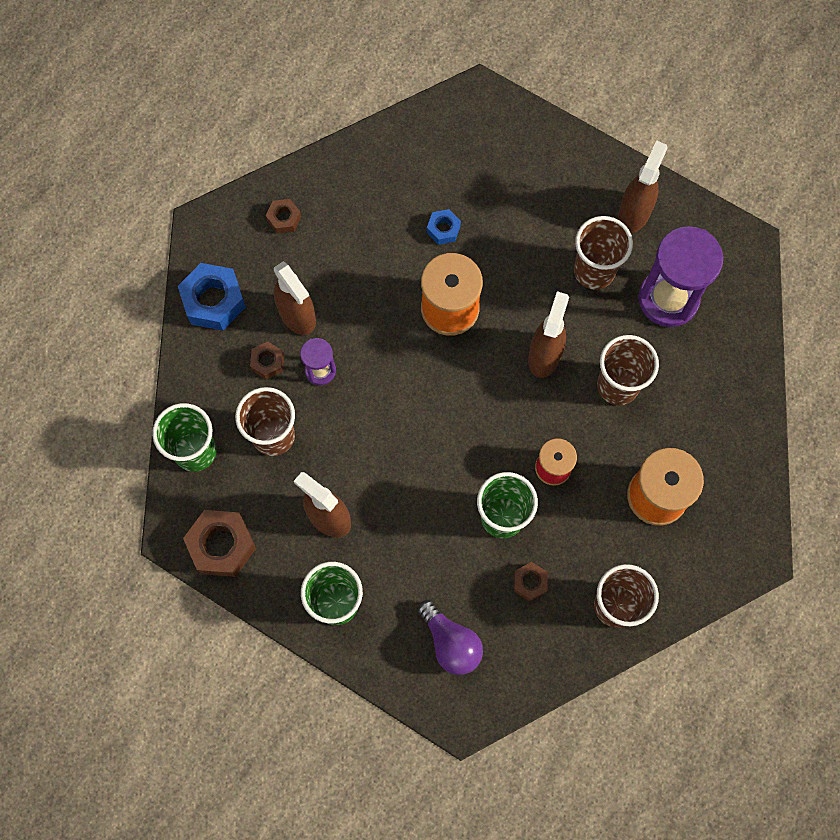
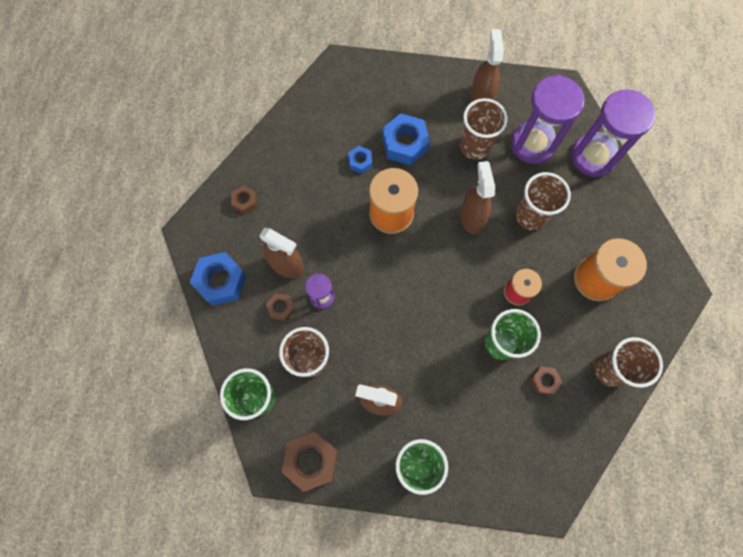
camera: 25 degrees left, 0 degrees up
(450, 642) = (512, 452): purple light bulb -> none
(509, 230) = (405, 144): none -> blue nut
(736, 347) = (593, 157): none -> purple hourglass

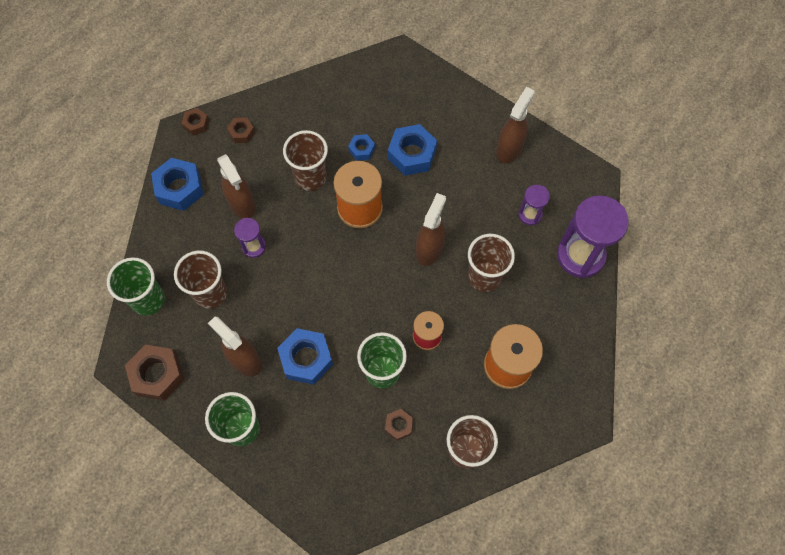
camera: 30 degrees right, 5 degrees down
(281, 308) = (214, 237): brown nut -> brown nut (196, 124)
(431, 369) = (306, 359): none -> blue nut
(475, 146) = (474, 189): brown cup -> brown cup (310, 177)
(532, 144) = (530, 214): purple hourglass -> purple hourglass, size x0.50

